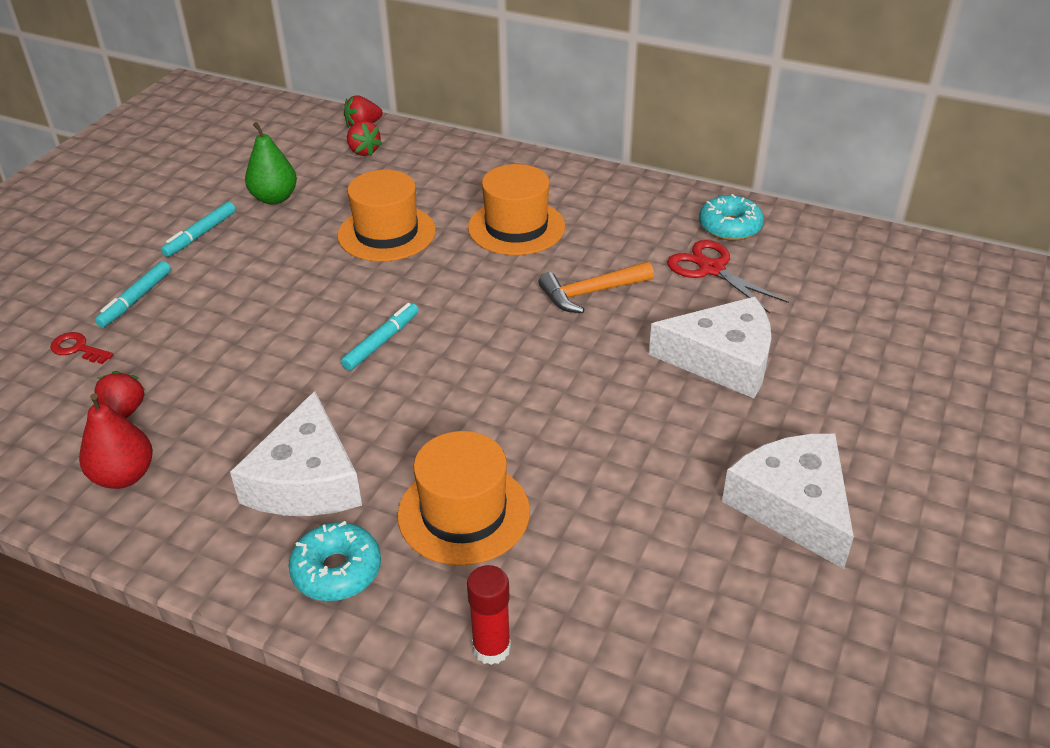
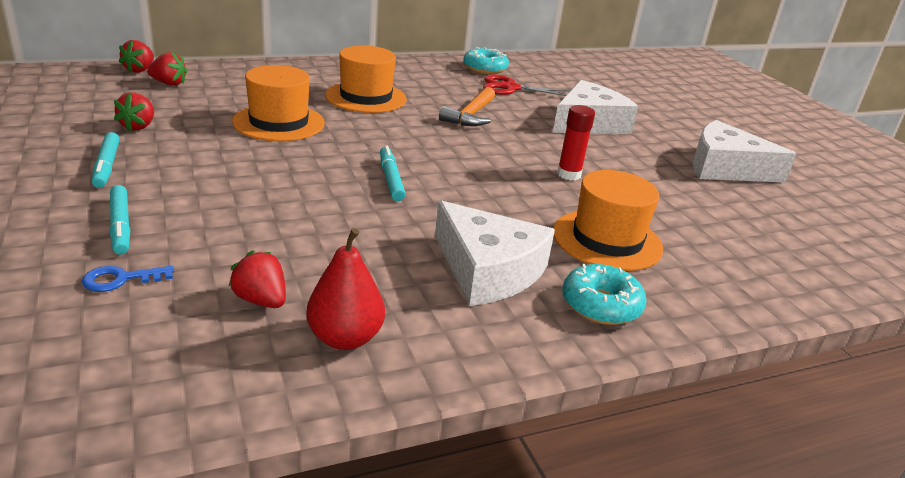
camera: 50 degrees left, 10 degrees down
(77, 348) = (121, 279): red key -> blue key
(274, 198) = (138, 126): green pear -> red strawberry
(491, 648) = (741, 292): red glue stick -> red glue stick (569, 174)

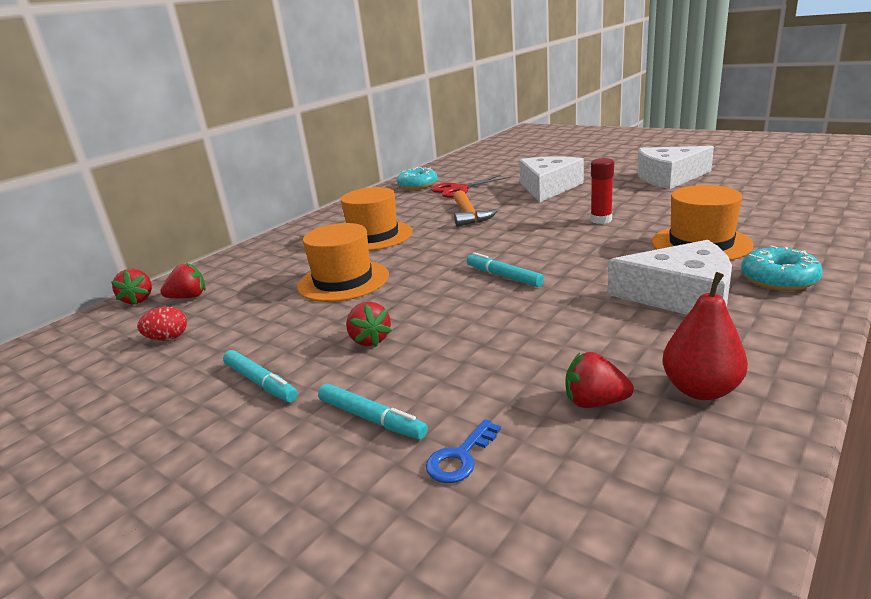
camera: 25 degrees left, 5 degrees down
(110, 107) = (168, 338): none -> red egg
(138, 126) = (227, 340): red strawberry -> red strawberry (370, 340)

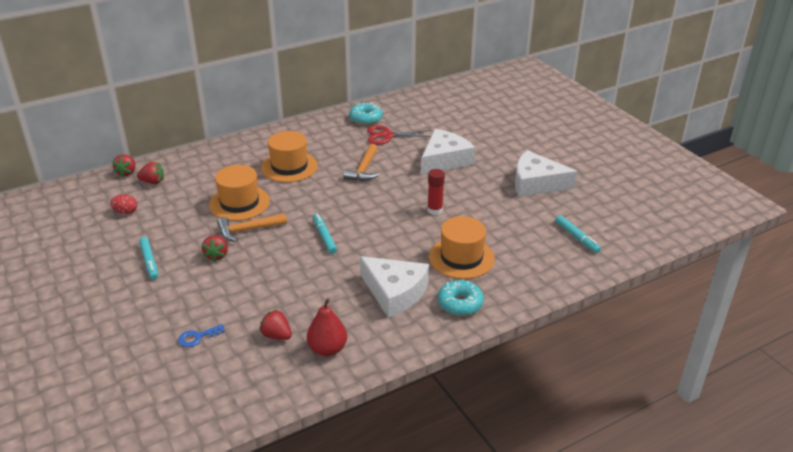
camera: 20 degrees right, 10 degrees up
(371, 419) = (179, 303): turquoise marker -> turquoise marker (576, 237)
(386, 301) = (247, 230): none -> orange hammer

